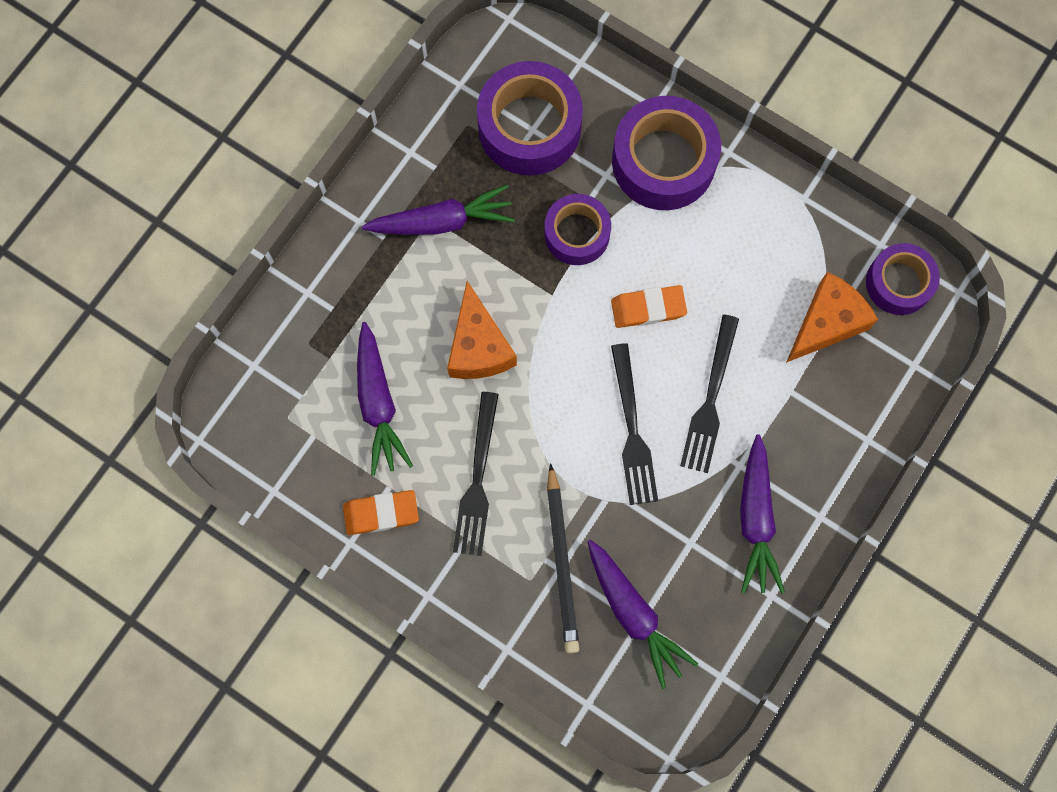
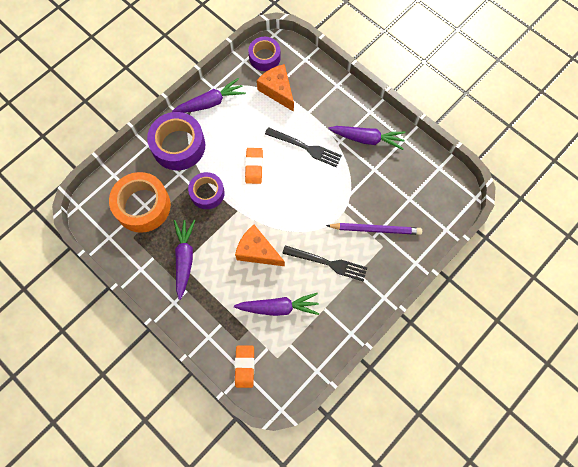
camera: 80 degrees left, 5 degrees down
(381, 513) = (338, 315): orange eraser -> orange eraser (244, 366)
(478, 346) = (257, 251): orange cheese -> orange cheese turned 150 degrees counterclockwise
(529, 127) = (143, 206): purple tape -> orange tape
(562, 562) = (375, 229): black pencil -> purple pencil
(633, 432) = (315, 185): black fork -> none
(633, 613) = (405, 201): purple carrot -> purple carrot (210, 103)

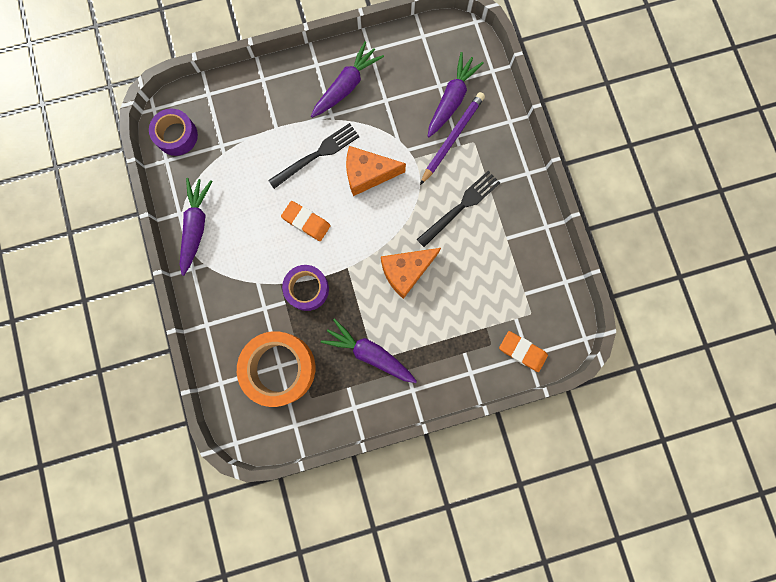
camera: 60 degrees left, 10 degrees up
(178, 146) = (229, 291): purple tape -> none
(277, 91) = (229, 145): orange cheese -> orange cheese (368, 174)
(278, 307) = (479, 283): purple carrot -> purple carrot (451, 100)

